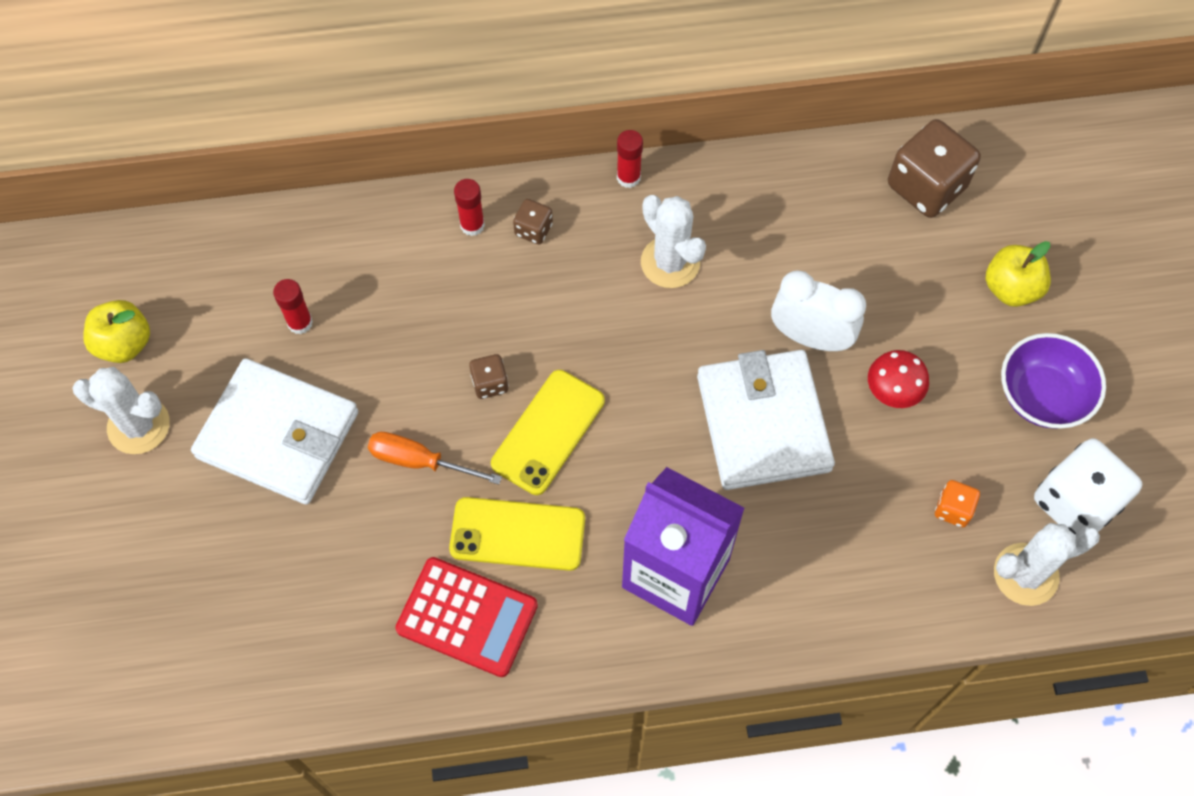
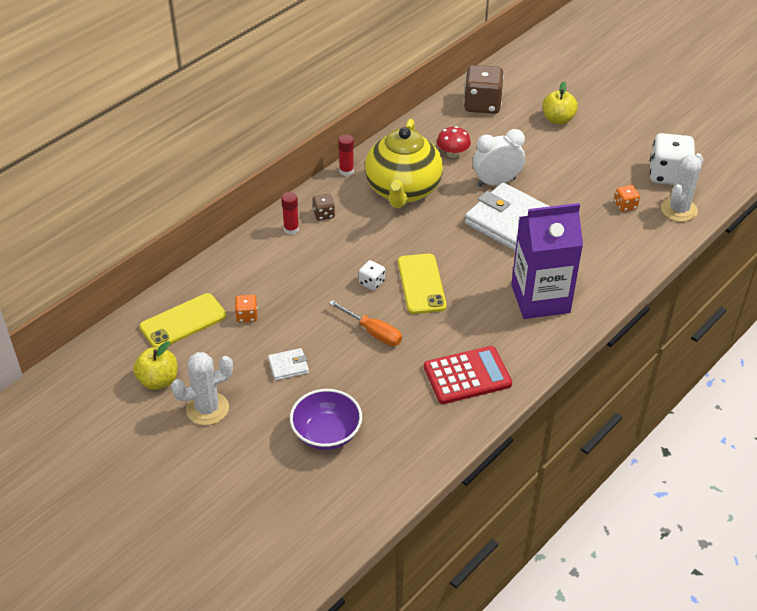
camera: 40 degrees left, 20 degrees down
(278, 435) = (288, 366): white wallet -> white wallet, size x0.41
(300, 323) = (247, 316): red glue stick -> orange dice
(419, 461) = (373, 332): orange screwdriver -> orange screwdriver turned 120 degrees counterclockwise
(490, 383) = (372, 283): brown dice -> white dice
(517, 534) = (453, 330): yellow phone -> yellow phone (183, 321)
(670, 262) = (403, 191): white cactus -> yellow teapot
(893, 390) = (553, 180): red mushroom -> red mushroom (453, 153)
(1042, 395) = (613, 147): purple bowl -> purple bowl (326, 433)

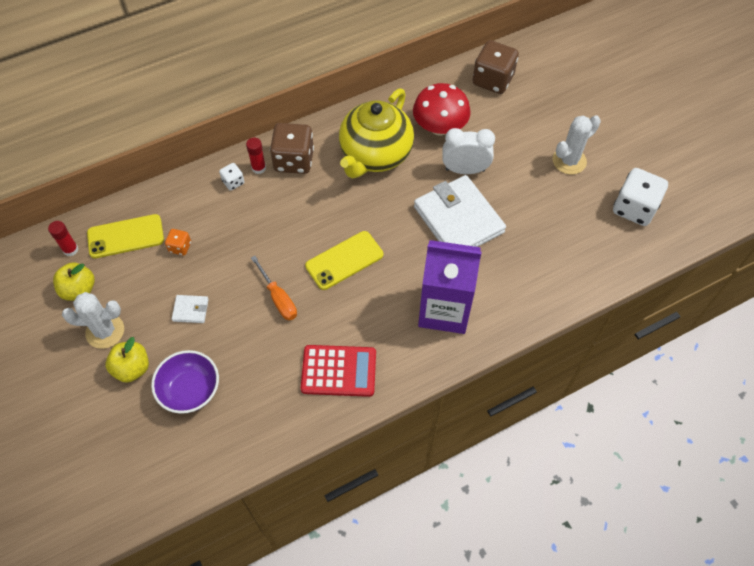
camera: 20 degrees right, 15 degrees up
(324, 214) = (294, 160): brown dice -> brown dice, size x2.06
(346, 171) = (335, 120): red glue stick -> red glue stick (70, 249)
(372, 283) = (301, 245): white dice -> white dice (233, 182)
(421, 284) = (344, 260): yellow phone -> yellow phone turned 45 degrees clockwise
(453, 153) = (439, 127): red mushroom -> red mushroom, size x1.73
(558, 119) = (556, 116): yellow apple -> yellow apple (132, 368)
(625, 205) = (574, 231): orange dice -> none
(678, 210) = (625, 251): white cactus -> white cactus (569, 161)

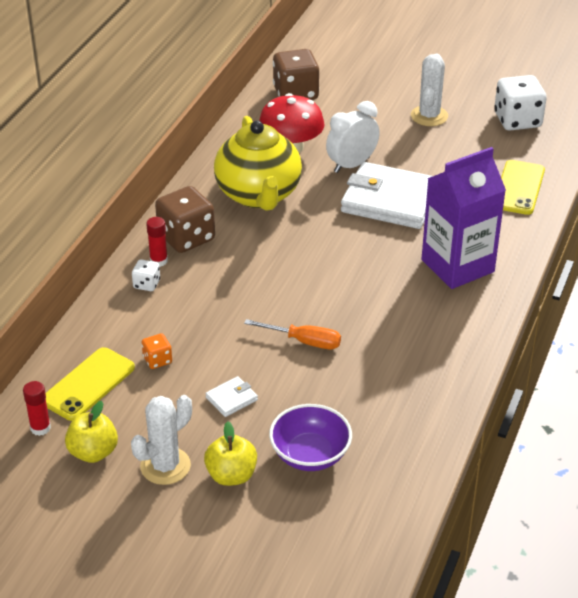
camera: 40 degrees left, 20 degrees down
(339, 371) = (425, 358): red calculator -> none
(344, 260) = (328, 281): yellow phone -> yellow phone (518, 188)

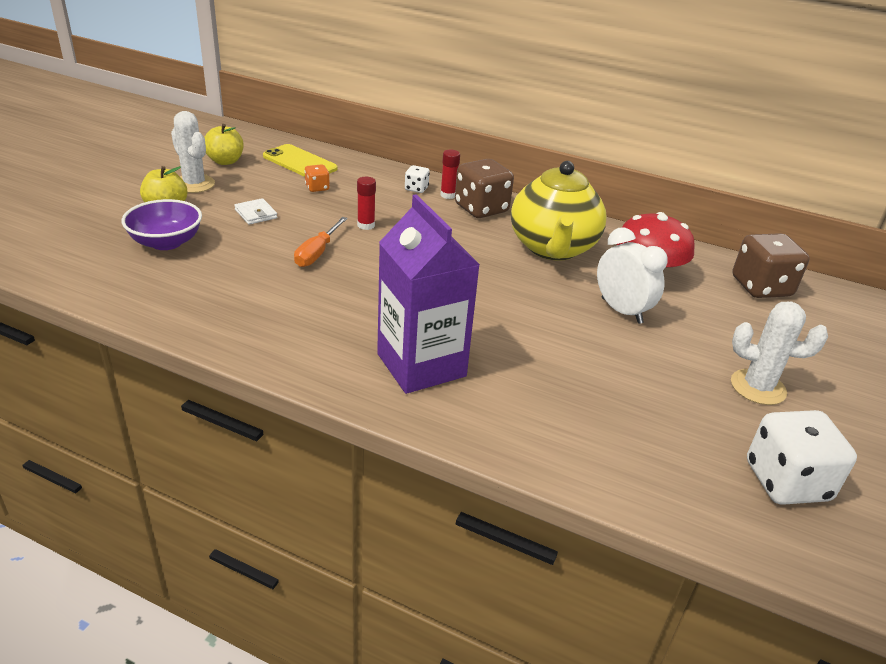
camera: 90 degrees right, 5 degrees down
(40, 428) = (261, 146): red glue stick -> red glue stick (366, 225)
(259, 195) = (553, 248): yellow teapot -> yellow teapot turned 75 degrees counterclockwise
(390, 200) = (552, 330): white wallet -> none
(518, 188) = (598, 450): yellow phone -> none

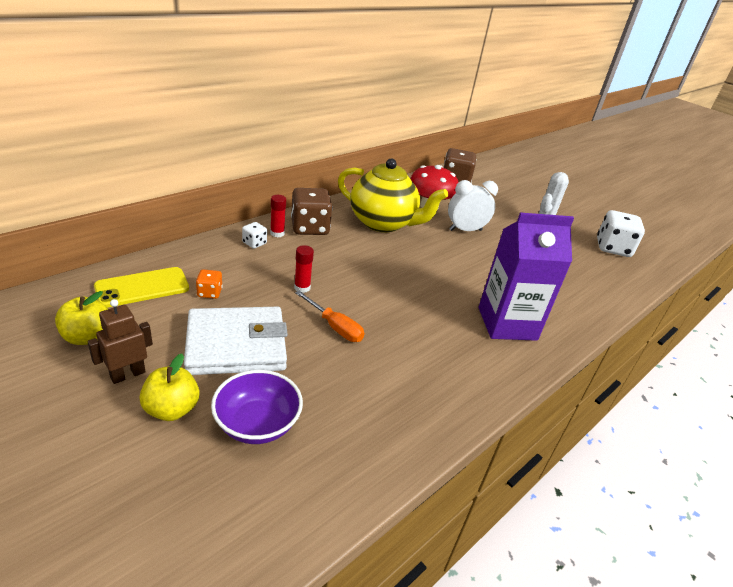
camera: 70 degrees left, 0 degrees up
(194, 184) = (127, 374): white cactus -> brown robot
(256, 214) = (236, 345): white wallet -> white wallet, size x2.42

